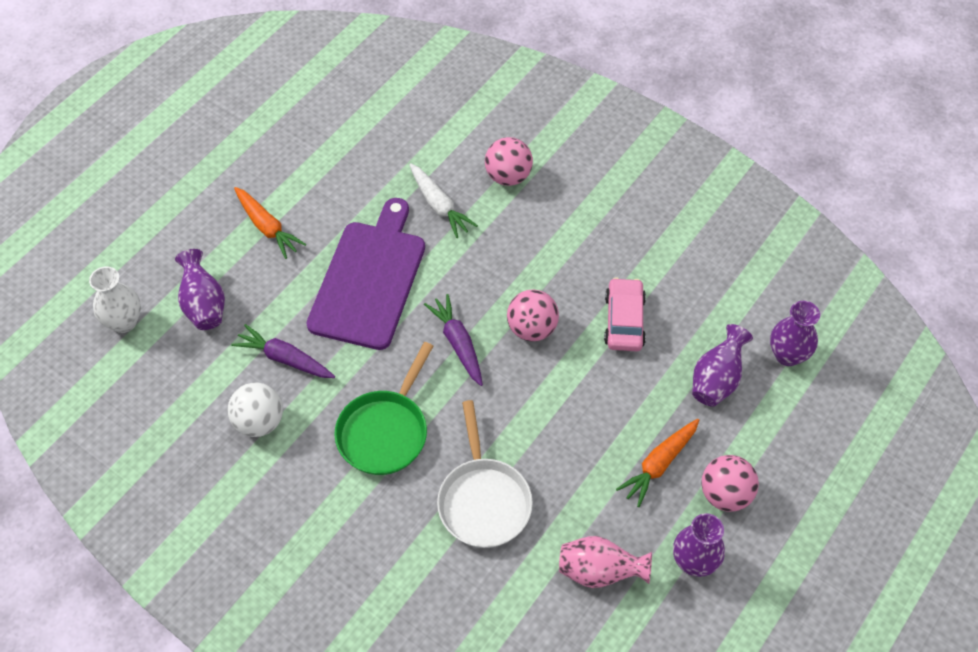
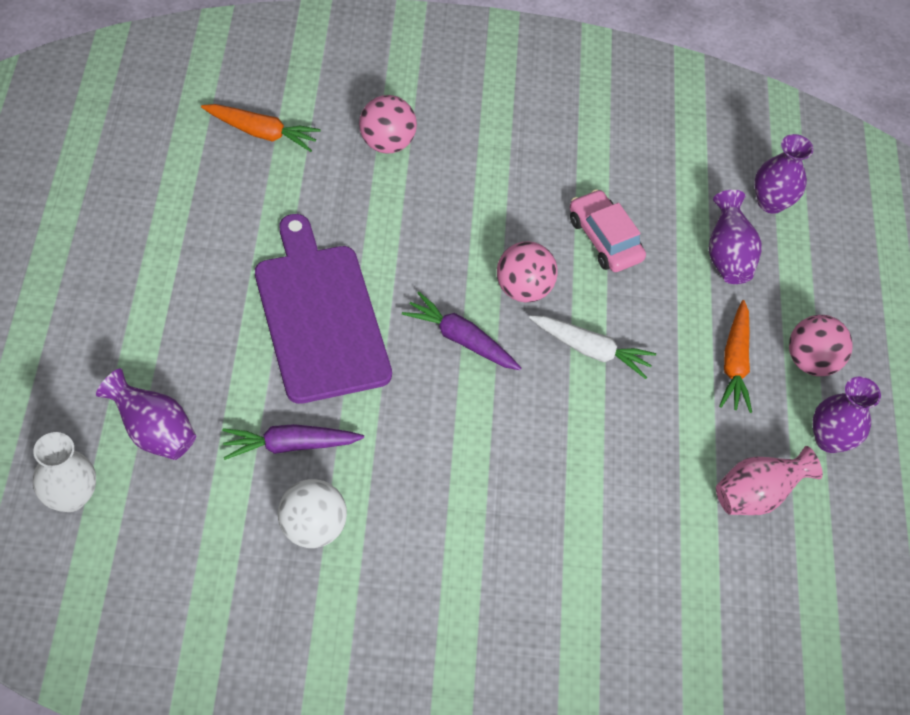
camera: 40 degrees left, 0 degrees up
(267, 227) = (163, 311): orange carrot -> orange carrot (261, 132)
(385, 431) = (453, 467): green pan -> none
(439, 205) = (337, 204): white carrot -> white carrot (591, 350)
(483, 500) = (601, 485): white pan -> none

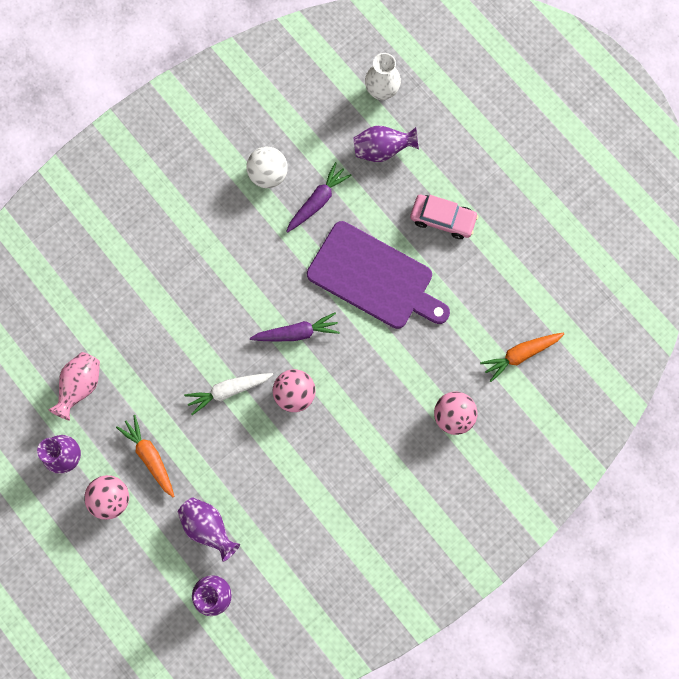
camera: 145 degrees right, 20 degrees up
(604, 239) = (282, 470): pink car -> pink car (442, 219)

